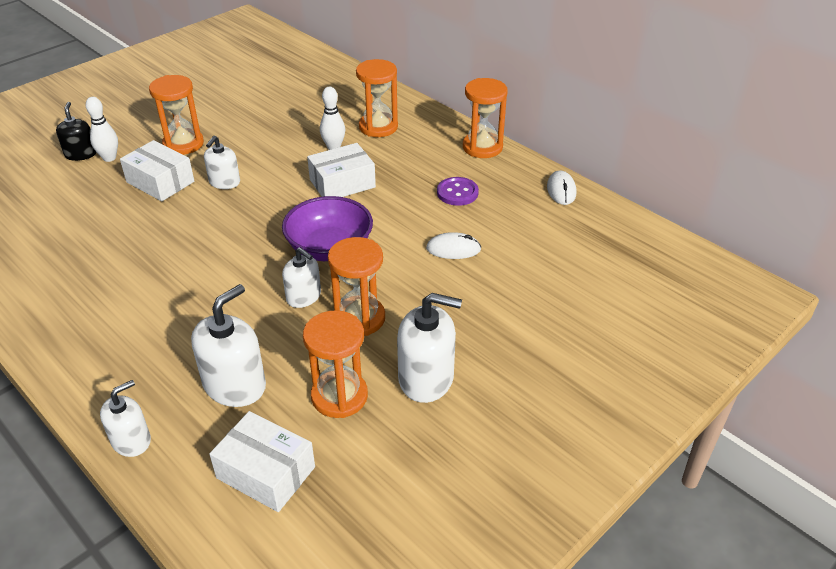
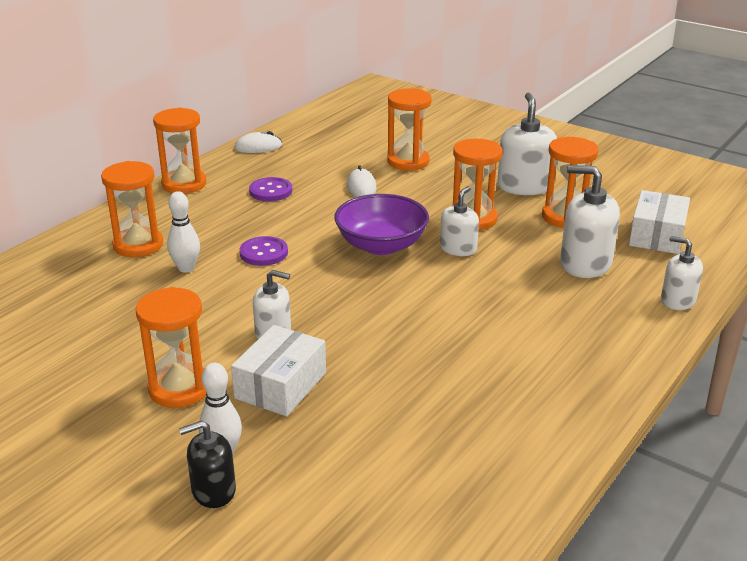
camera: 100 degrees left, 10 degrees down
(342, 183) = (264, 253): white box -> purple button
(511, 291) = (408, 161): none -> orange hourglass

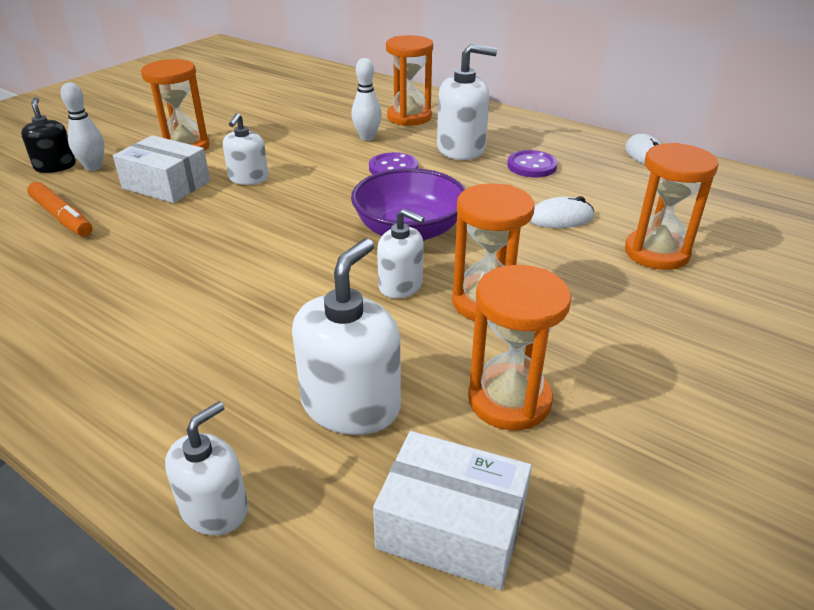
camera: 90 degrees right, 5 degrees up
(184, 184) = (534, 125): orange hourglass -> none
(353, 446) = (62, 217): none -> orange marker
(524, 186) = (614, 362): white soap dispenser -> white soap dispenser (461, 149)

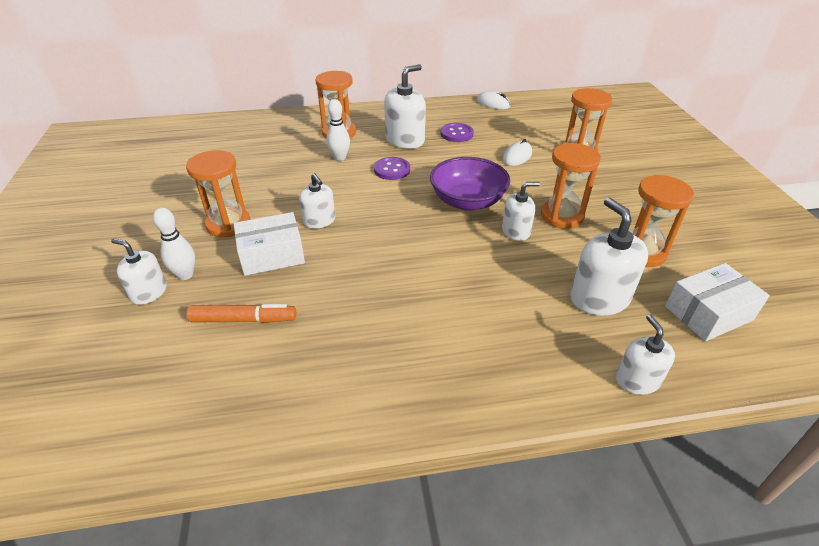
camera: 45 degrees left, 5 degrees up
(55, 166) = (149, 292): black soap dispenser -> white soap dispenser

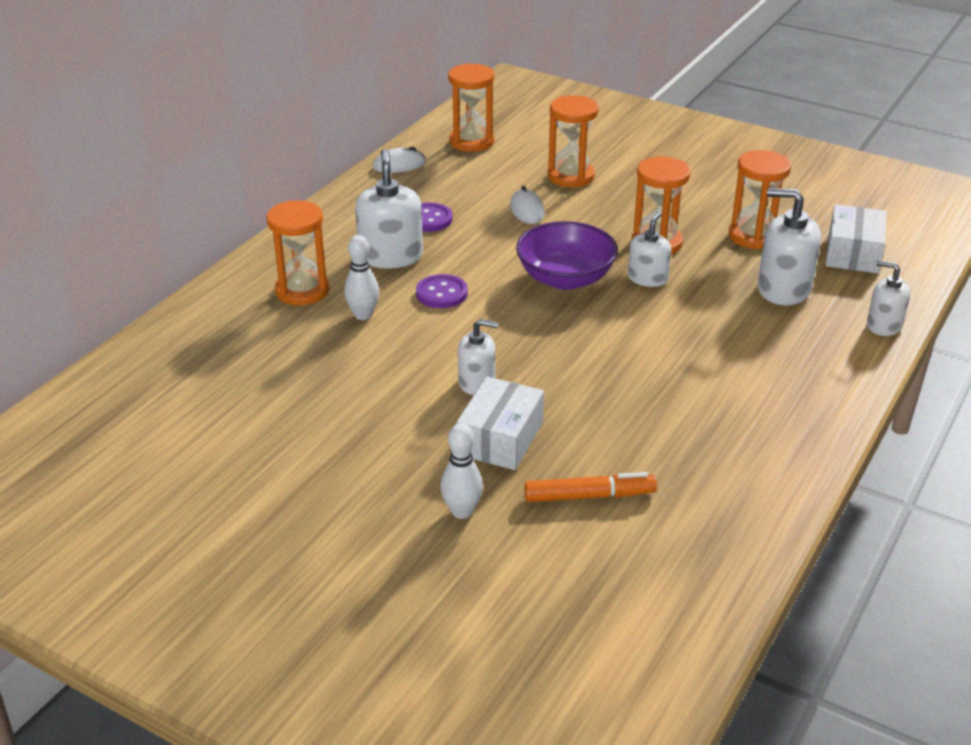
camera: 50 degrees left, 5 degrees down
(149, 292) = (463, 548): white soap dispenser -> none
(228, 224) = (398, 447): orange hourglass -> orange hourglass (471, 142)
(243, 320) = (589, 496): orange marker -> orange marker turned 45 degrees clockwise

